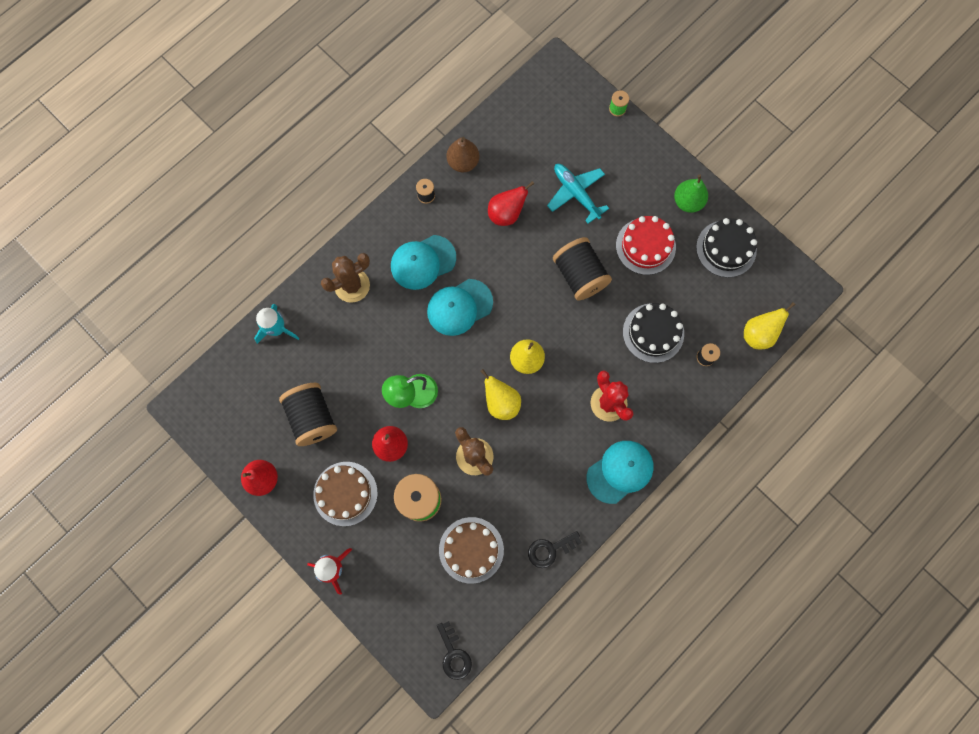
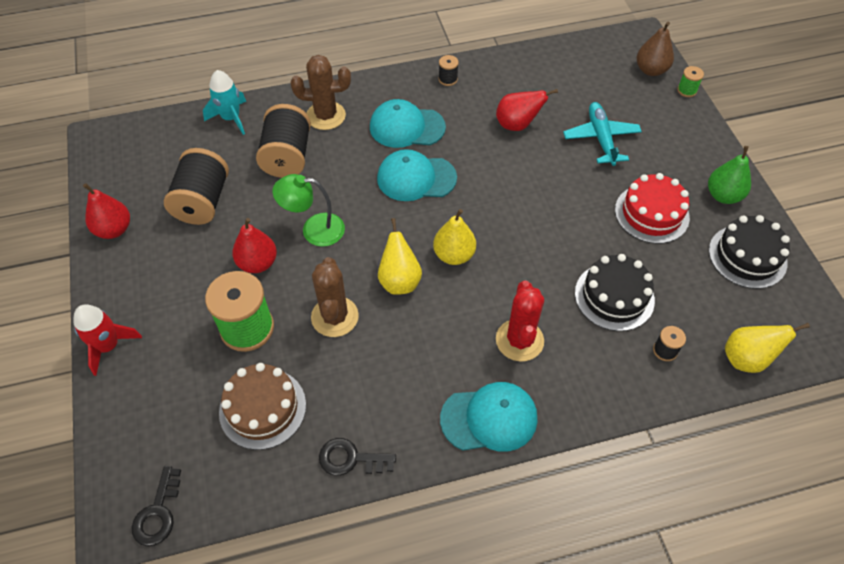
camera: 30 degrees right, 20 degrees down
(345, 493) = (178, 282): brown cake -> none
(463, 162) = (501, 70): brown pear -> brown pear (651, 70)
(580, 275) = (561, 207): black spool -> black spool (287, 157)

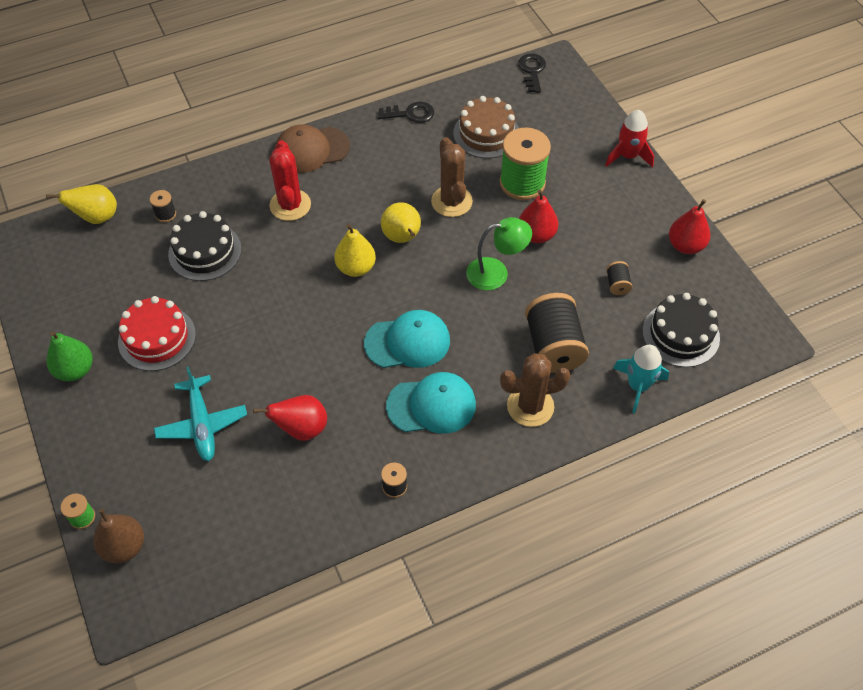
camera: 170 degrees right, 0 degrees up
(202, 201) = (617, 284): black spool -> black spool, size x0.45
(489, 418) = (311, 150): turquoise cap -> brown cap
(747, 256) = (69, 306): black cake -> black cake (680, 334)

